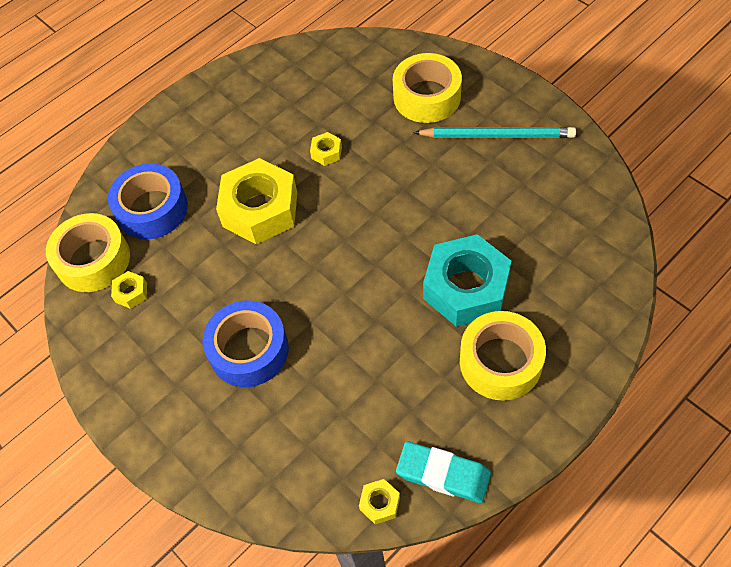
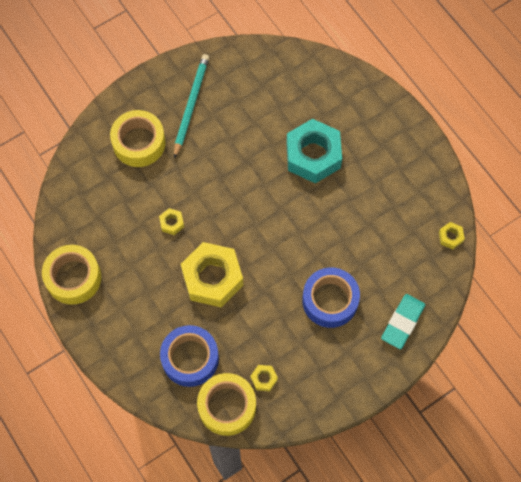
camera: 85 degrees left, 10 degrees up
(443, 474) = (438, 198): turquoise eraser -> turquoise eraser (402, 322)
(500, 362) = (371, 148): yellow tape -> yellow tape (73, 278)

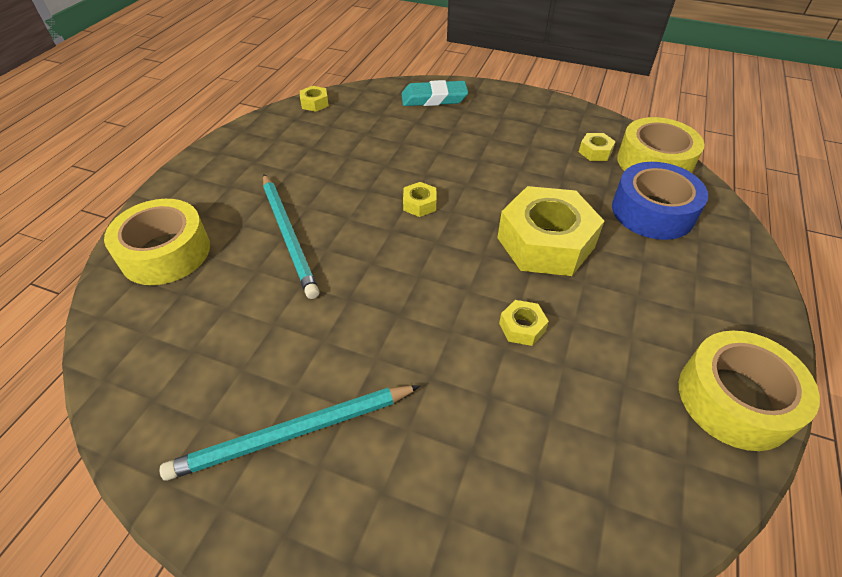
camera: 125 degrees left, 20 degrees down
(139, 143) = (431, 470): yellow tape -> yellow tape (165, 252)
(290, 235) = (419, 204): none -> yellow nut
(313, 155) = (288, 235): turquoise nut -> turquoise pencil
(330, 300) = (463, 145): blue tape -> none

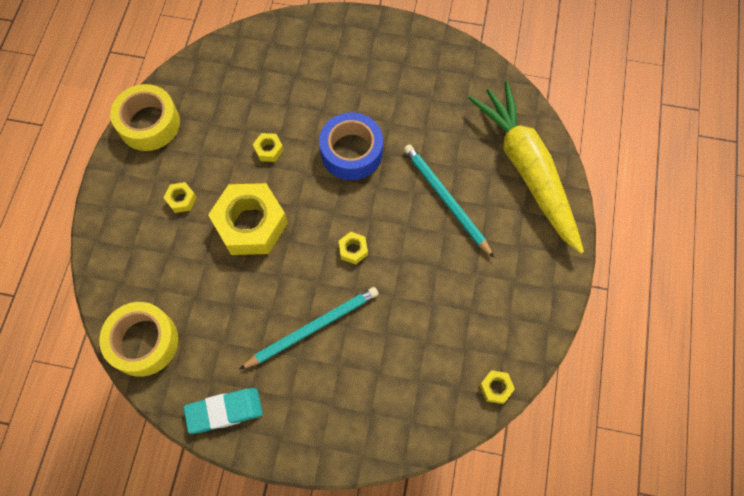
camera: 170 degrees right, 20 degrees up
(165, 252) = (527, 170): yellow tape -> yellow carrot
(294, 433) = (387, 70): turquoise pencil -> turquoise pencil (312, 328)
(434, 98) = (367, 421): turquoise eraser -> turquoise eraser (224, 411)
(595, 152) = (197, 349): yellow nut -> yellow nut (181, 199)
(652, 211) = (160, 273): blue tape -> blue tape (351, 152)

